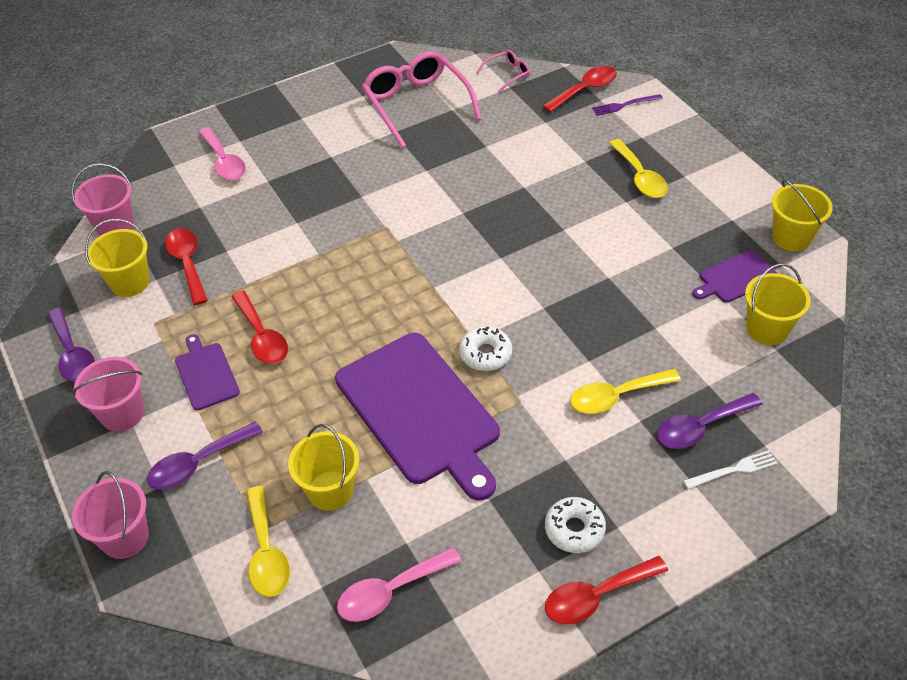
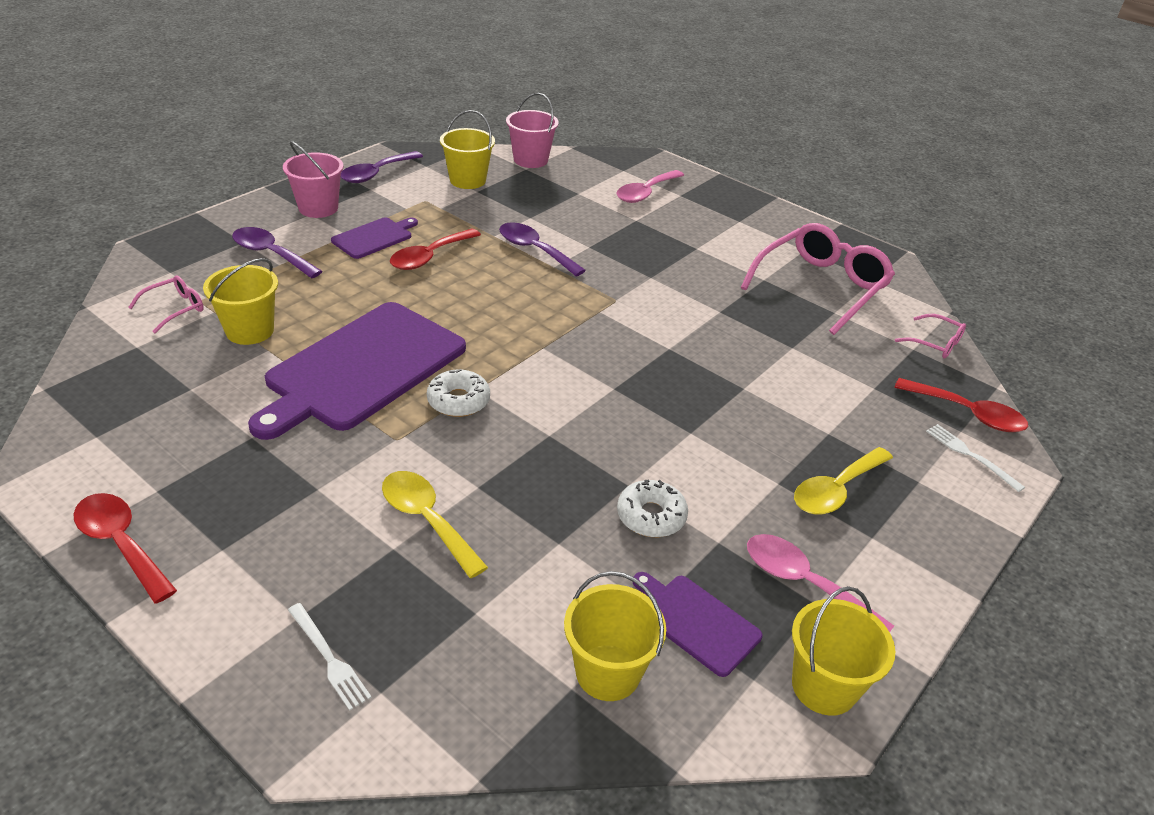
camera: 65 degrees right, 10 degrees down
(125, 537) = (187, 237): pink bucket -> none
(187, 263) = (504, 201): red spoon -> none
(266, 552) = (175, 309): yellow spoon -> pink glasses
(390, 591) = (130, 389): pink spoon -> pink spoon (803, 583)
(574, 529) = (216, 511): white donut -> white donut (651, 516)
(625, 105) = (971, 456): purple fork -> white fork
(700, 427) = (396, 612): purple spoon -> purple spoon (534, 250)

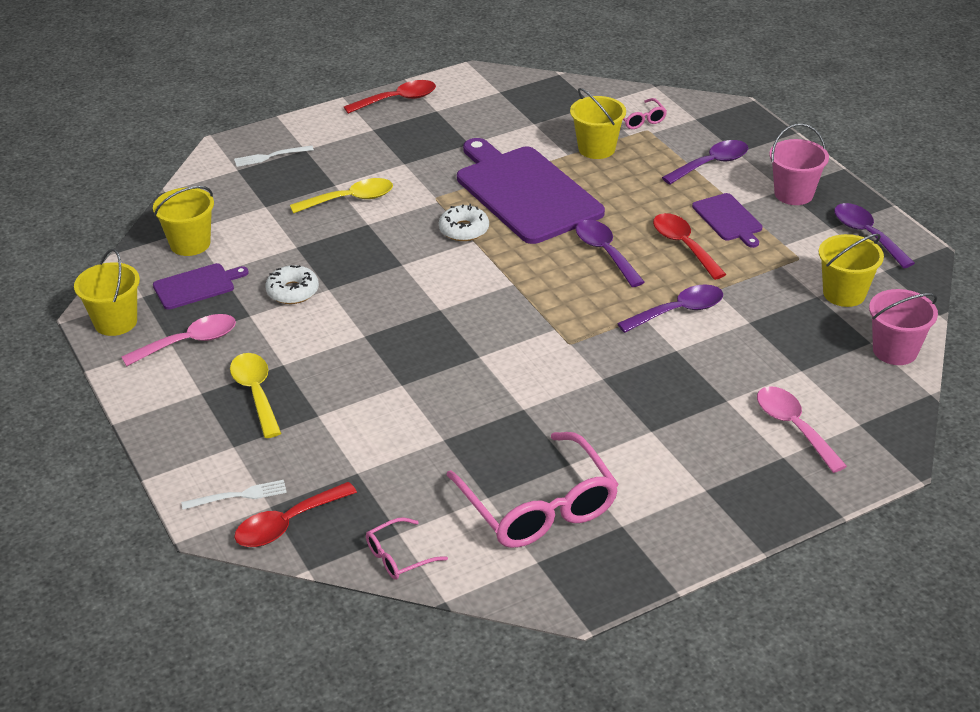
camera: 115 degrees right, 0 degrees up
(461, 299) = (605, 252): none -> purple spoon

